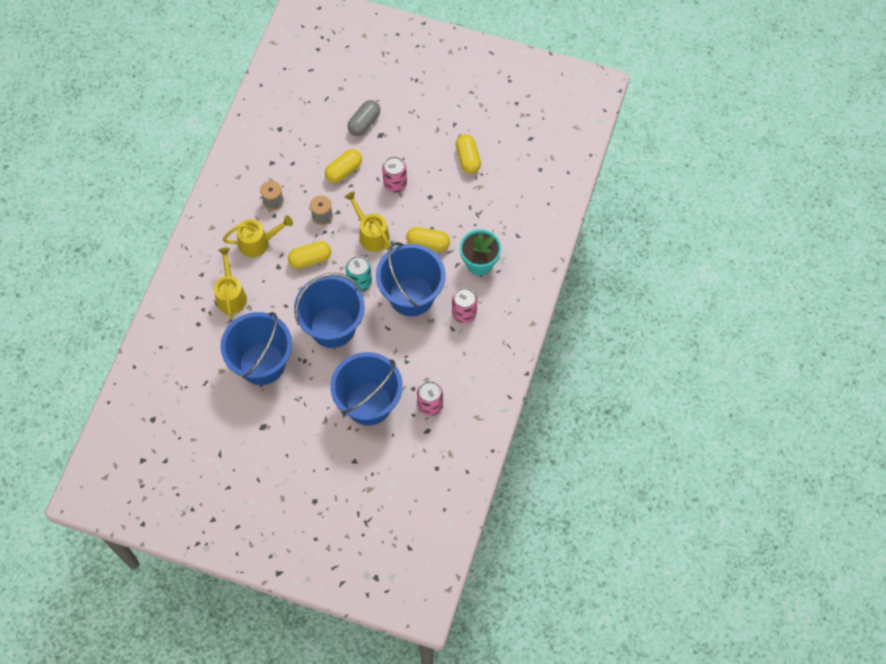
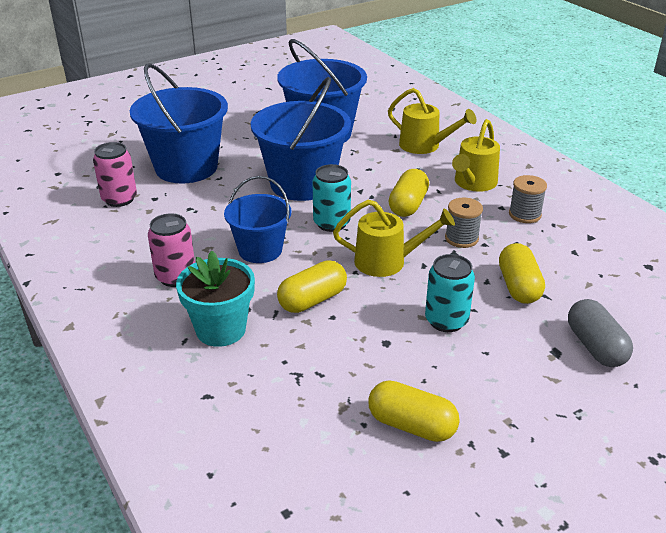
camera: 130 degrees right, 30 degrees down
(395, 184) = (446, 321): pink can -> turquoise can
(411, 295) = (260, 250): blue bucket -> blue bucket, size x0.60

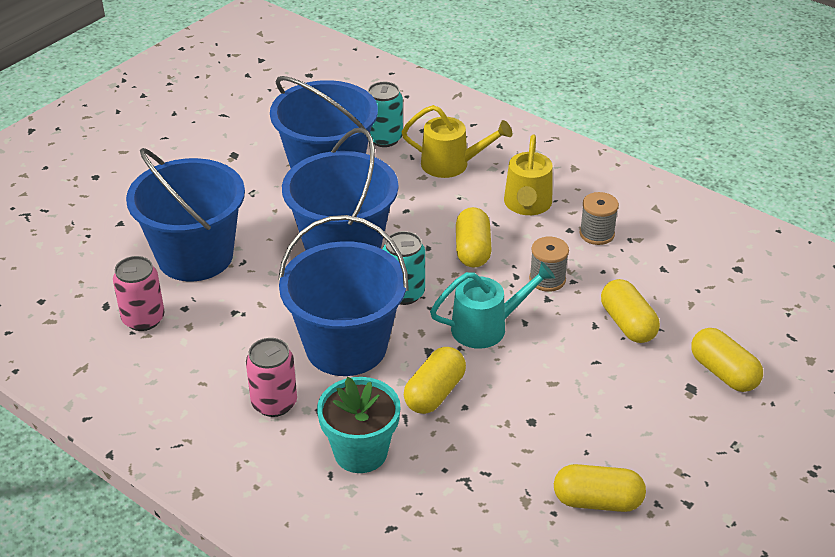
camera: 20 degrees left, 5 degrees up
(260, 250) = (346, 346): blue bucket -> blue bucket, size x1.66
(388, 262) = (487, 327): yellow watering can -> turquoise watering can
(446, 321) = (577, 381): turquoise can -> turquoise can (384, 138)
(595, 346) = (723, 373): grey capsule -> yellow capsule

